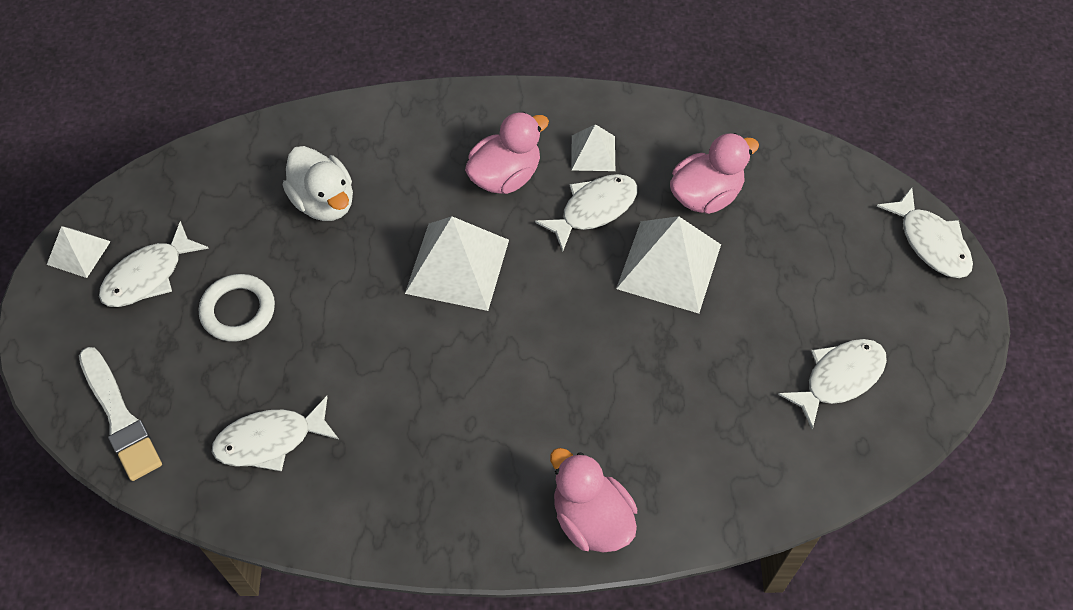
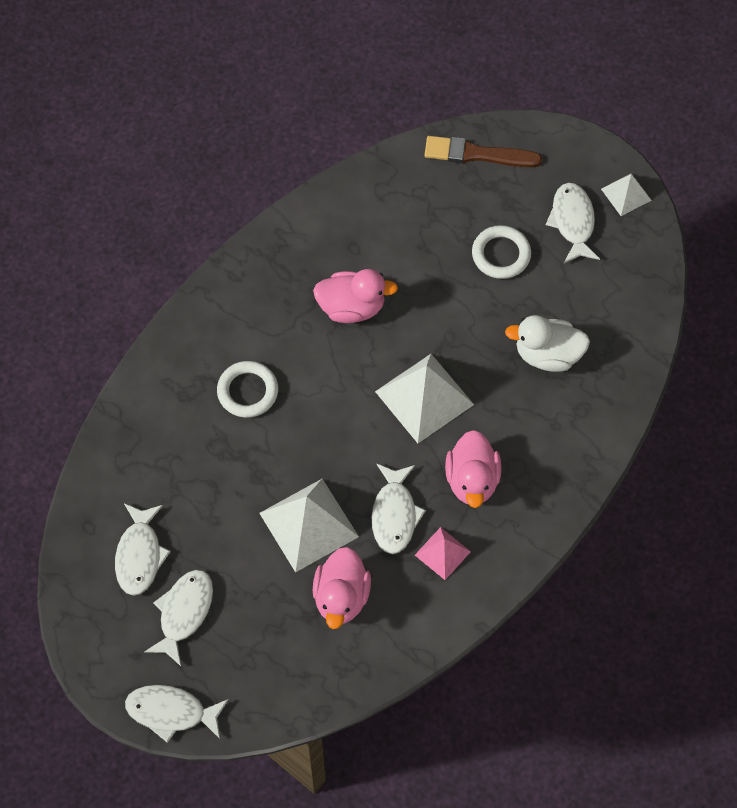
camera: 130 degrees right, 5 degrees up
(120, 417) = (477, 154): white brush -> brown brush
(270, 440) = (392, 218): white fish -> white fish (184, 613)
(591, 420) = (247, 391): none -> white ring
(591, 519) = (190, 344): pink duck -> pink duck (352, 307)
(593, 153) = (442, 553): white pyramid -> pink pyramid

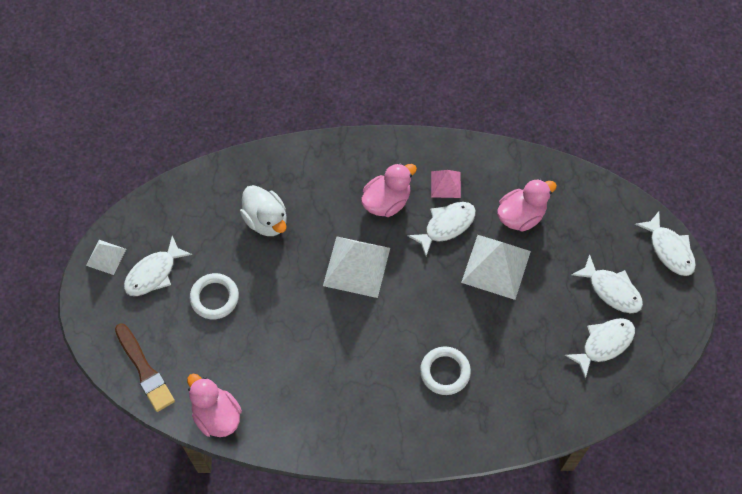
camera: 130 degrees left, 0 degrees up
(184, 613) = (611, 290): white fish -> white fish turned 120 degrees counterclockwise
(352, 307) = (330, 357): pink duck -> pink duck (217, 415)

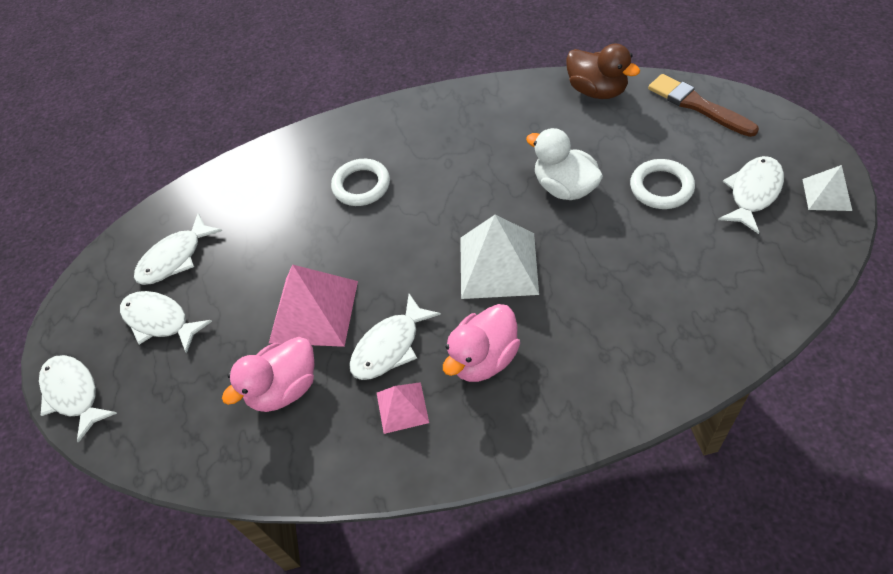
camera: 175 degrees right, 10 degrees down
(217, 415) = (597, 91): pink duck -> brown duck
(266, 220) = (644, 290): white duck -> white duck (565, 187)
(496, 266) = (314, 311): white pyramid -> pink pyramid

